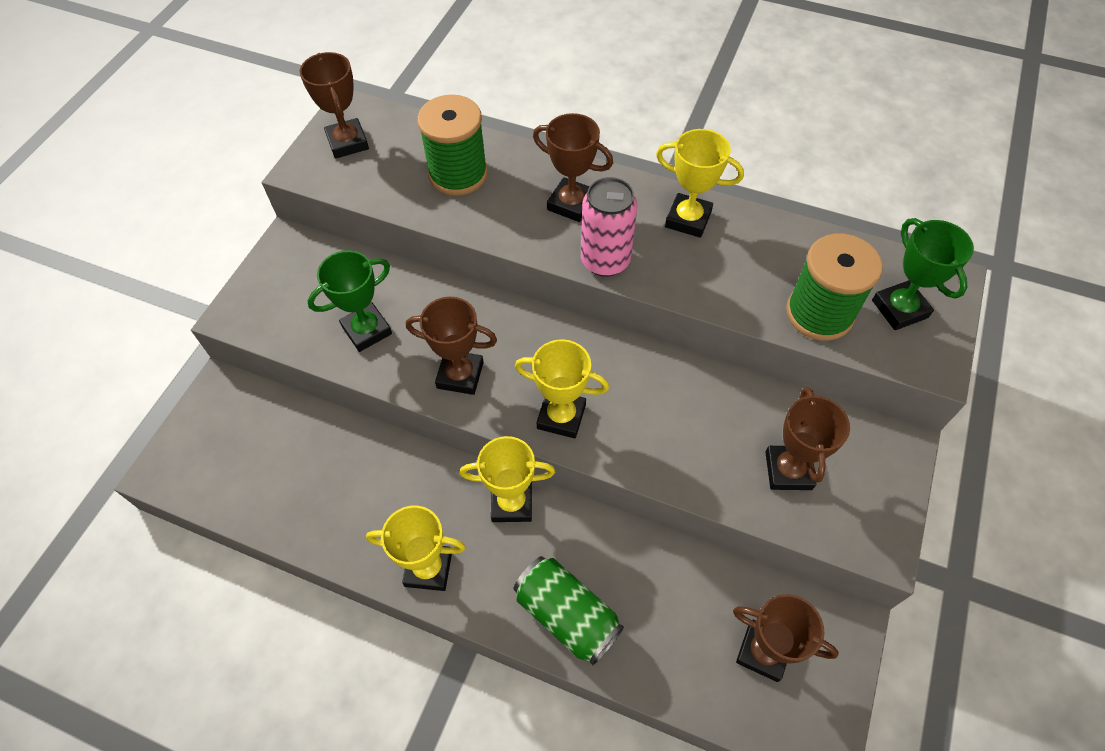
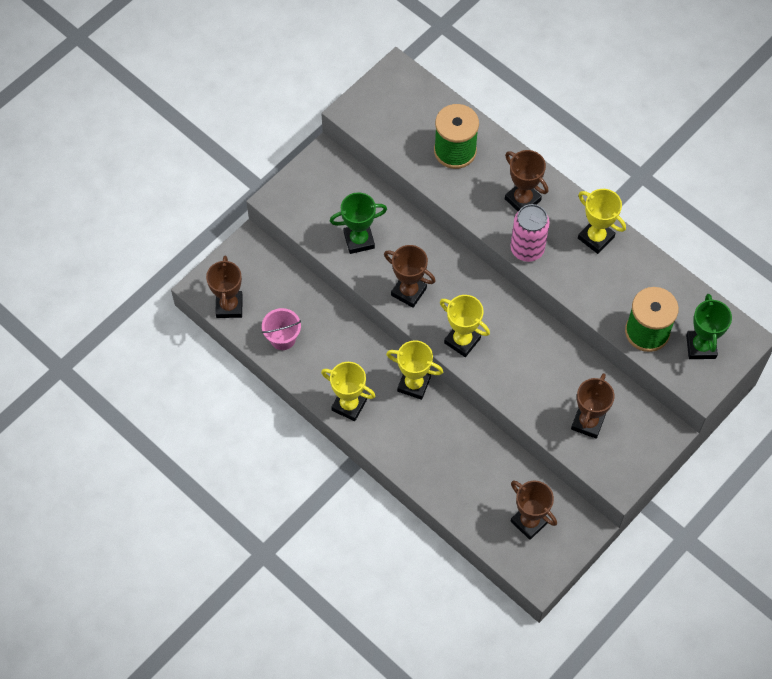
camera: 20 degrees right, 5 degrees up
(300, 503) = (282, 338): none -> pink bucket
(348, 142) = (388, 99): brown trophy -> brown trophy (229, 306)
(567, 615) = (422, 461): green can -> none

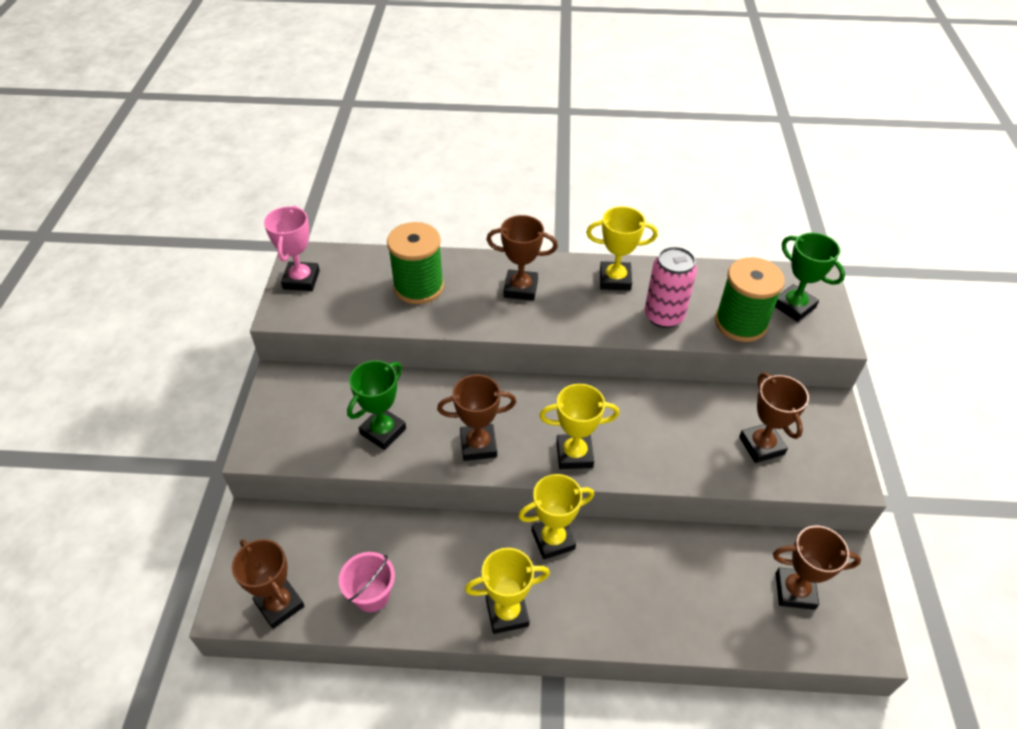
camera: 40 degrees left, 15 degrees down
(382, 92) = (301, 280): none -> pink trophy
(527, 249) = (566, 324): pink can -> pink can (664, 316)

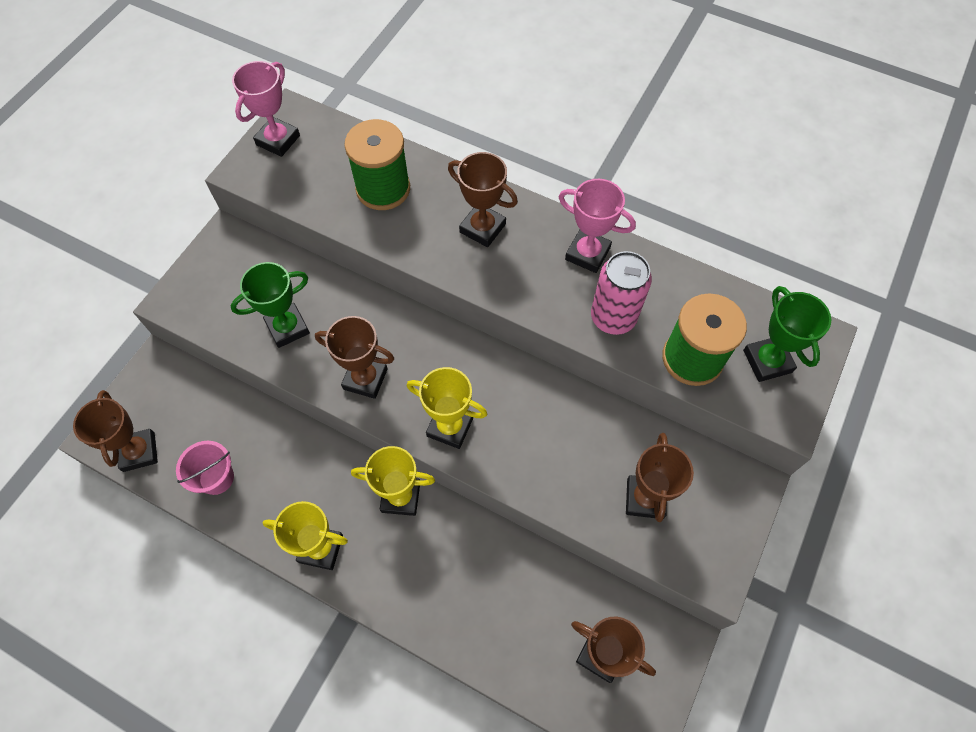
camera: 25 degrees right, 15 degrees up
(615, 279) = (587, 253): yellow trophy -> pink trophy

